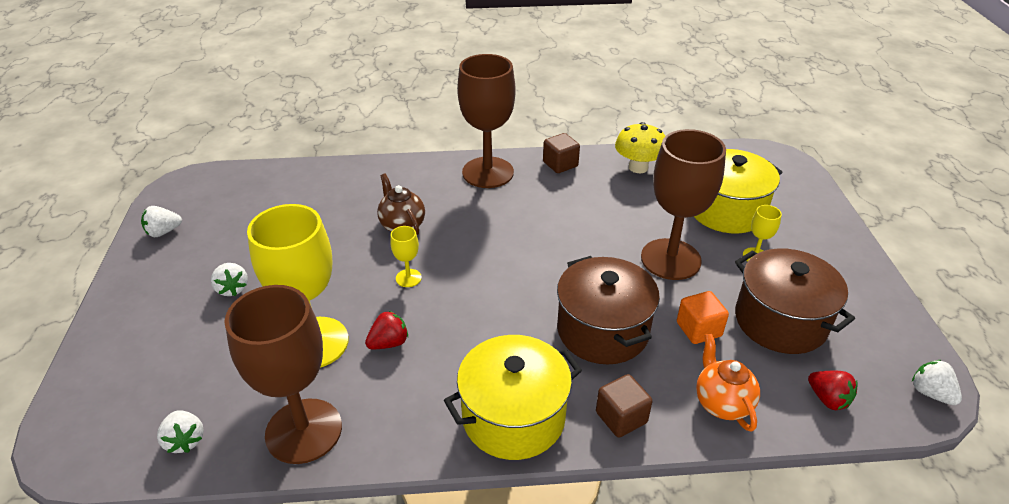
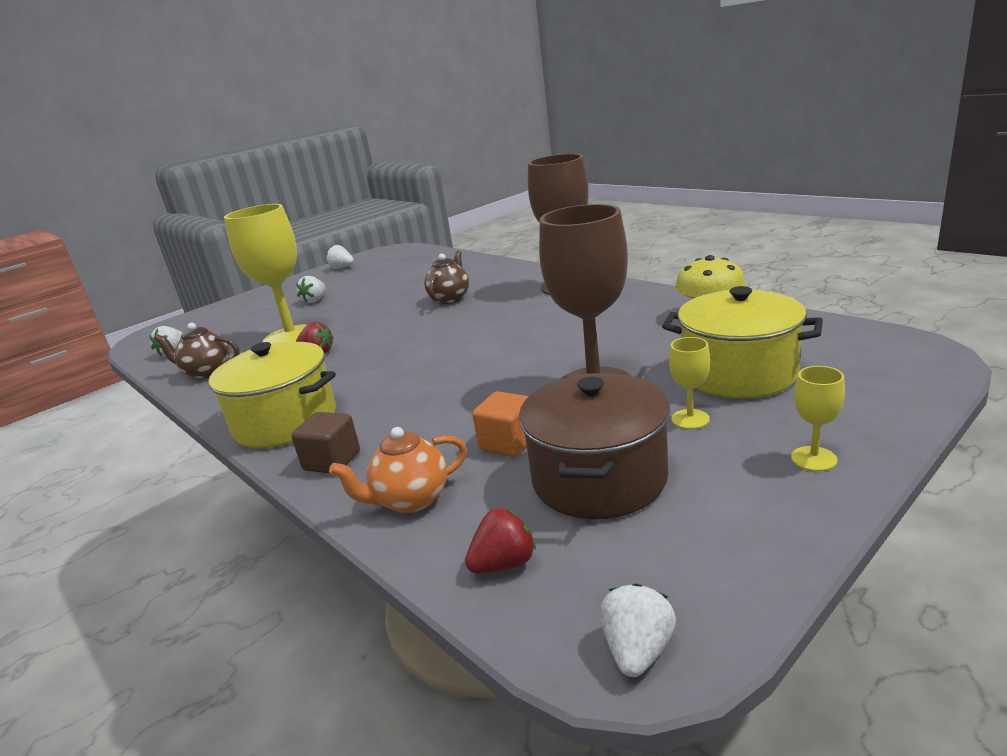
camera: 55 degrees right, 15 degrees down
(304, 431) = (207, 372): brown goblet -> brown teapot
(408, 278) = (395, 326): yellow goblet -> yellow goblet (813, 459)
(560, 164) = (637, 295): brown cube -> none
(602, 330) = (437, 405): brown pot -> none
(722, 403) = (411, 500): orange teapot -> orange teapot turned 150 degrees counterclockwise
(828, 399) = (504, 564): red strawberry -> red strawberry turned 135 degrees counterclockwise

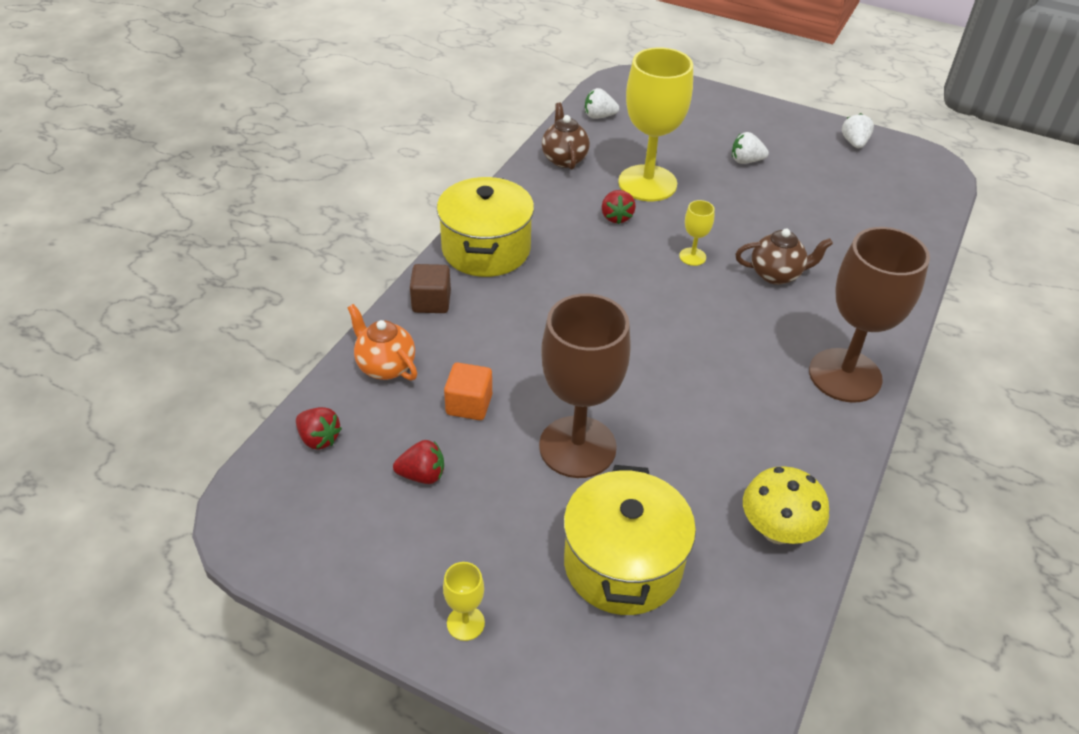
camera: 65 degrees right, 20 degrees up
(599, 479) = (422, 475): brown pot -> red strawberry
(637, 650) = (245, 522): white strawberry -> none
(690, 419) = (523, 529): yellow goblet -> yellow goblet (692, 257)

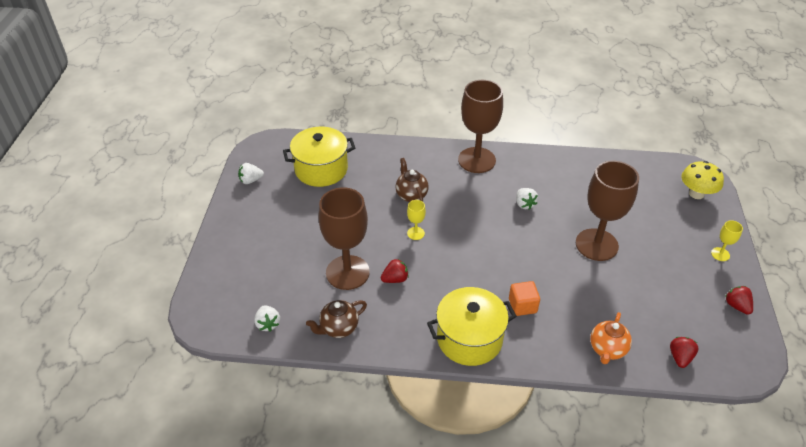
camera: 110 degrees left, 0 degrees up
(422, 475) = (663, 300): red strawberry -> red strawberry (737, 306)
(431, 302) = (538, 349): brown cube -> none
(469, 404) = (604, 298): orange cube -> orange cube (522, 306)
(623, 564) = (647, 212): yellow pot -> yellow pot (321, 169)
(647, 183) = (347, 272): yellow goblet -> brown goblet
(746, 161) = (296, 228): white strawberry -> white strawberry (524, 204)
(777, 530) = (589, 169): yellow mushroom -> yellow mushroom (696, 194)

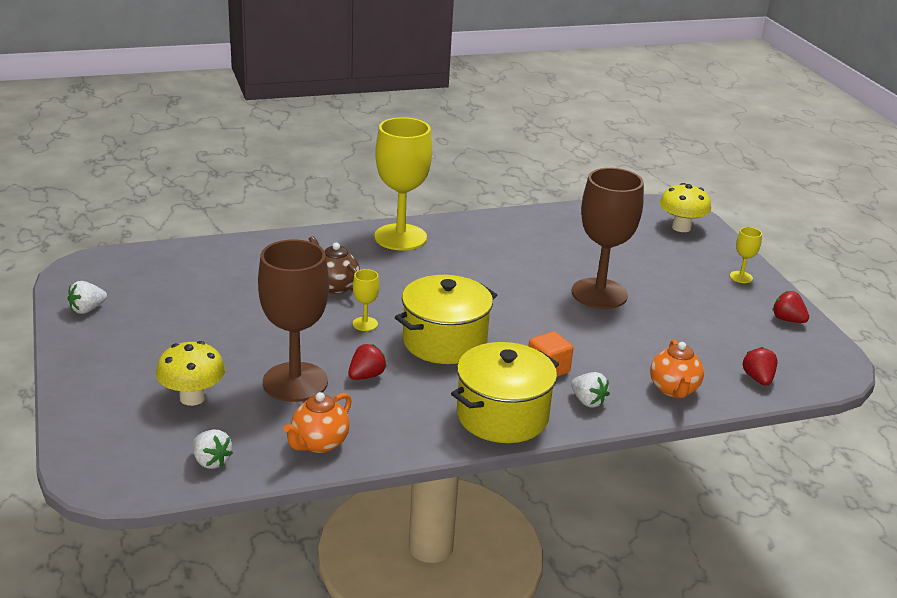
camera: 25 degrees left, 15 degrees down
(280, 269) = (192, 398): none -> yellow mushroom
(321, 169) = (189, 280): yellow pot -> yellow pot (444, 341)
(338, 328) = (319, 443): brown teapot -> orange teapot
(476, 160) = (400, 237): brown goblet -> yellow goblet
(524, 204) = (488, 270): white strawberry -> white strawberry (588, 401)

